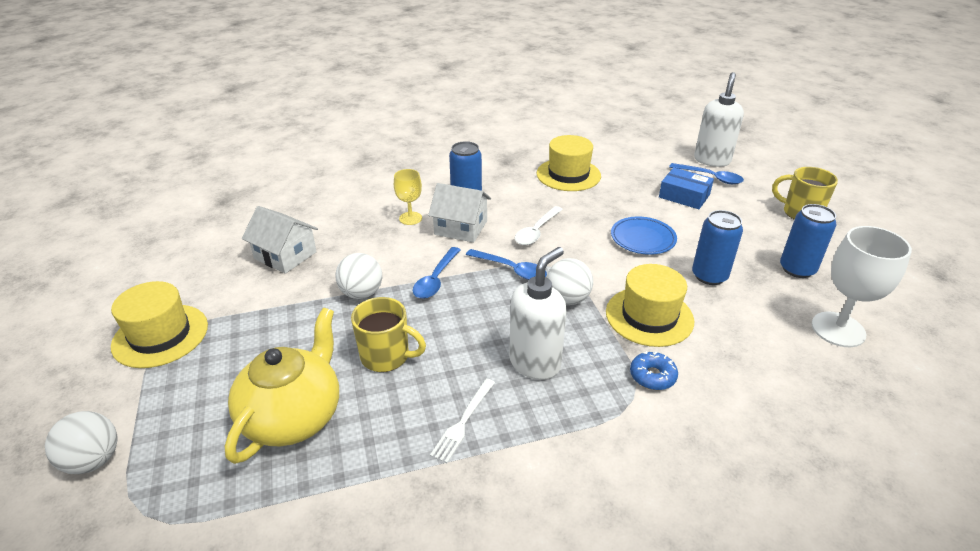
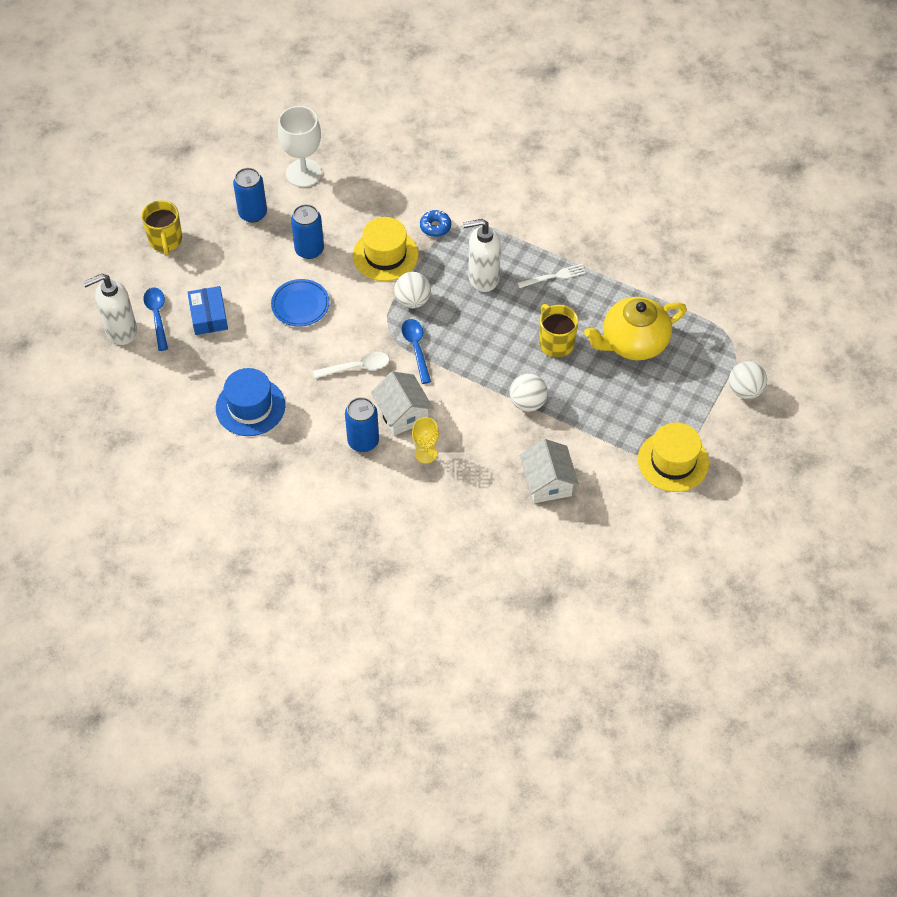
camera: 135 degrees left, 20 degrees up
(436, 279) = (471, 378): blue spoon -> none
(568, 175) = (250, 407): yellow hat -> blue hat

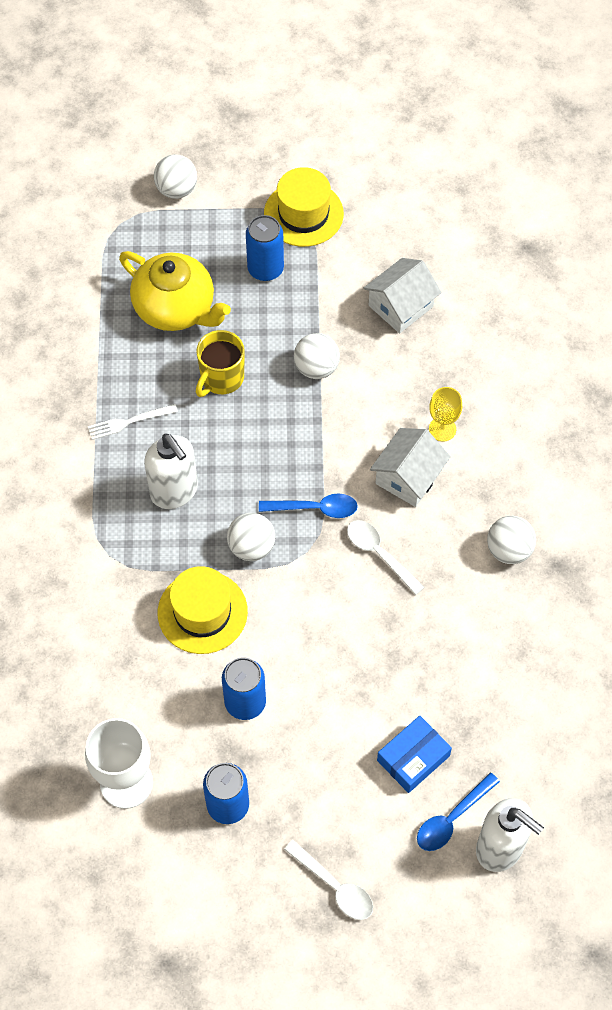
camera: 120 degrees left, 5 degrees up
(165, 240) = (334, 886): yellow mug -> white spoon
(250, 407) = (503, 633): blue hat -> none
(300, 305) = (333, 663): blue plate -> none
(306, 443) = (509, 550): none -> white ball
(363, 441) = (468, 495): blue can -> blue can (265, 269)
(416, 348) = (315, 508): blue spoon -> blue spoon turned 135 degrees counterclockwise
(435, 227) = (127, 581): blue donut -> none
(554, 276) = (129, 422): white fork -> white fork turned 60 degrees counterclockwise

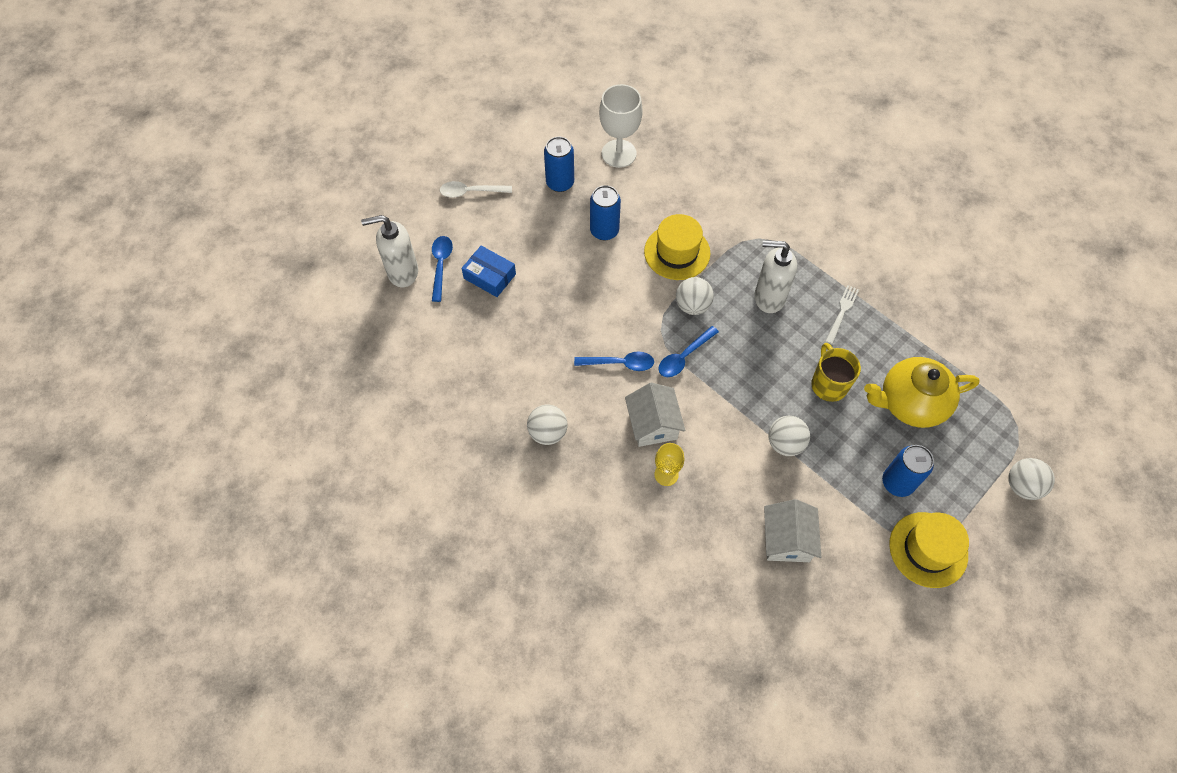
camera: 135 degrees right, 0 degrees up
(379, 554) = (620, 363): white spoon -> blue spoon
(413, 758) = (489, 276): blue box -> blue box turned 60 degrees counterclockwise

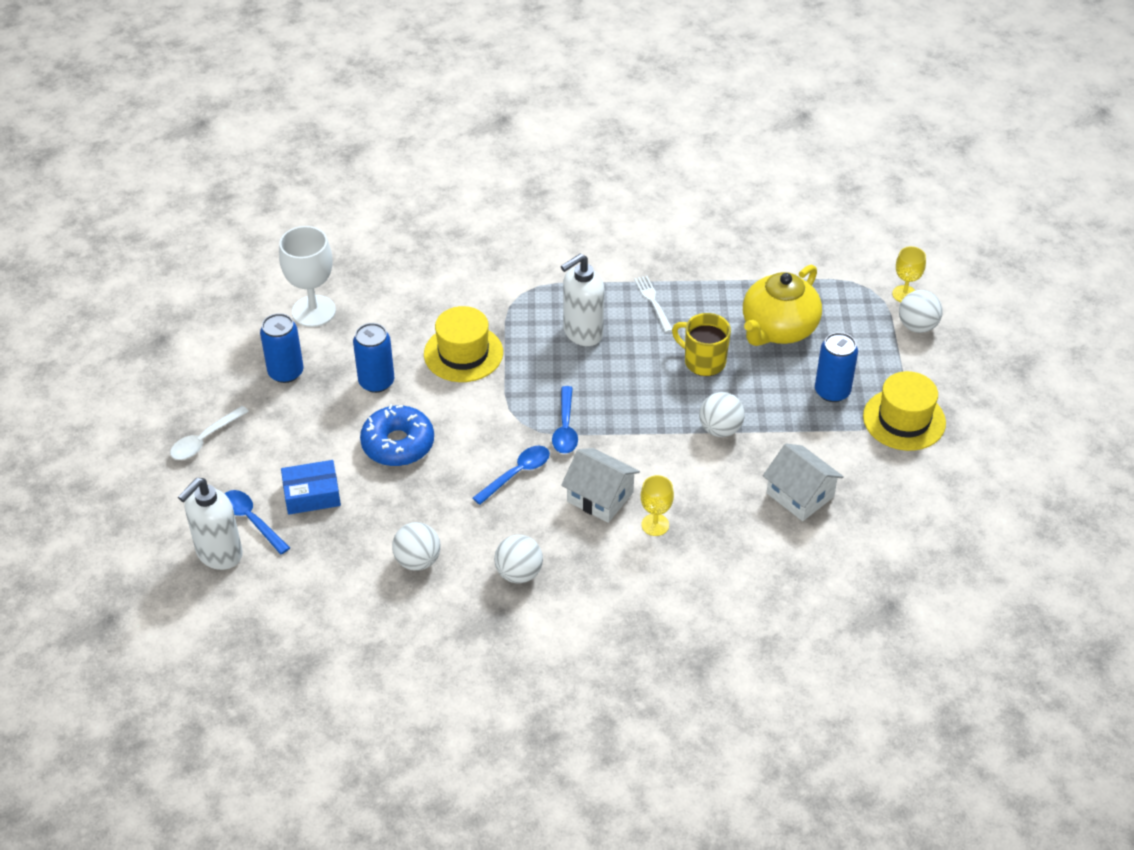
camera: 45 degrees left, 15 degrees down
(572, 283) = (398, 444): none -> blue donut
(692, 306) = (526, 384): white ball -> white ball (417, 561)
(1040, 453) = (904, 294): none -> yellow goblet

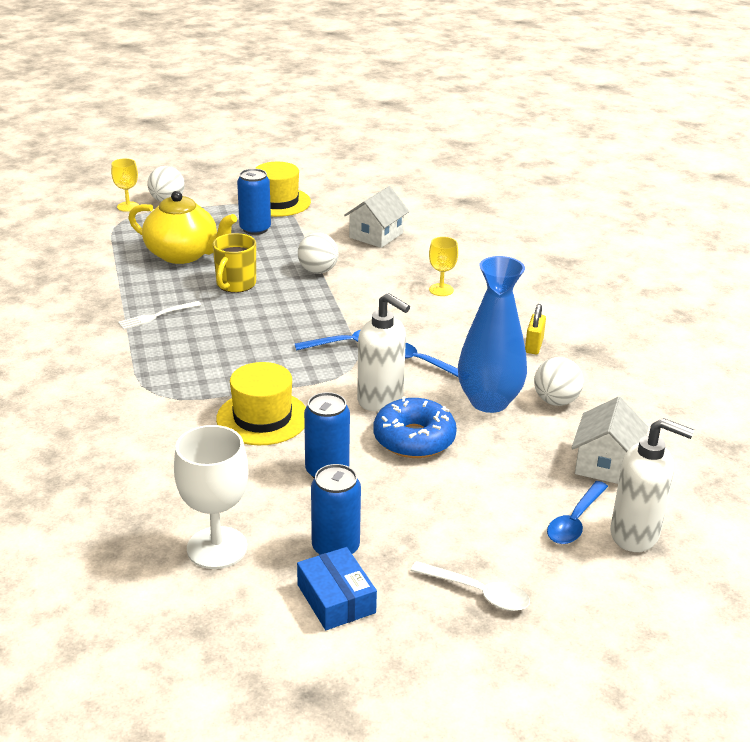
camera: 105 degrees left, 15 degrees down
(312, 494) = (514, 484): blue box -> blue box (336, 599)
(434, 510) = (489, 401): none -> blue vase
(519, 573) = (534, 346): white ball -> yellow padlock
(582, 333) = (211, 349): white soap dispenser -> white soap dispenser (381, 400)
(600, 497) = (424, 317): white house -> white house (605, 464)

